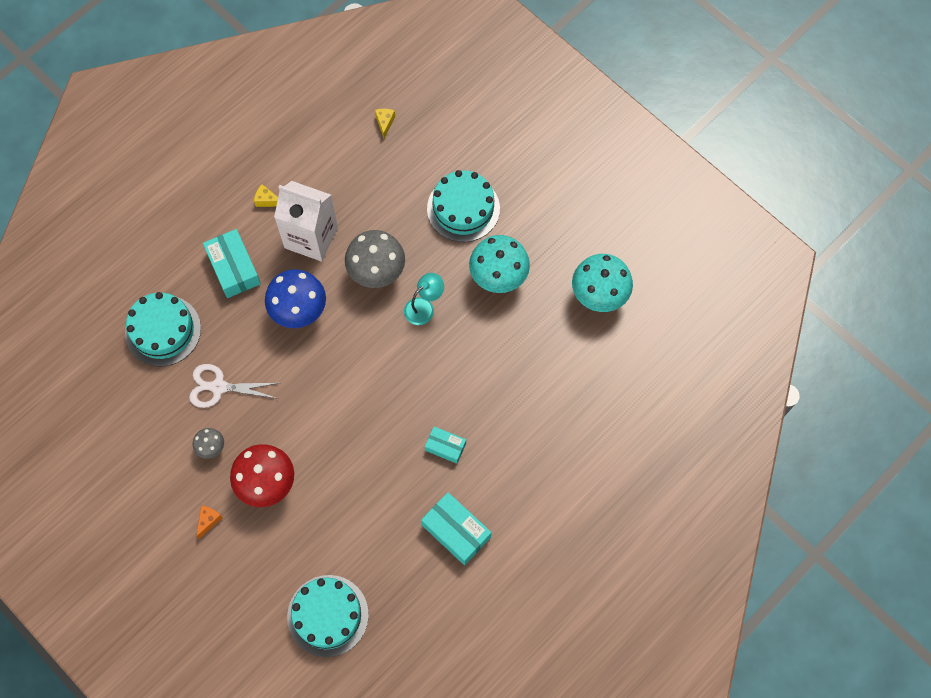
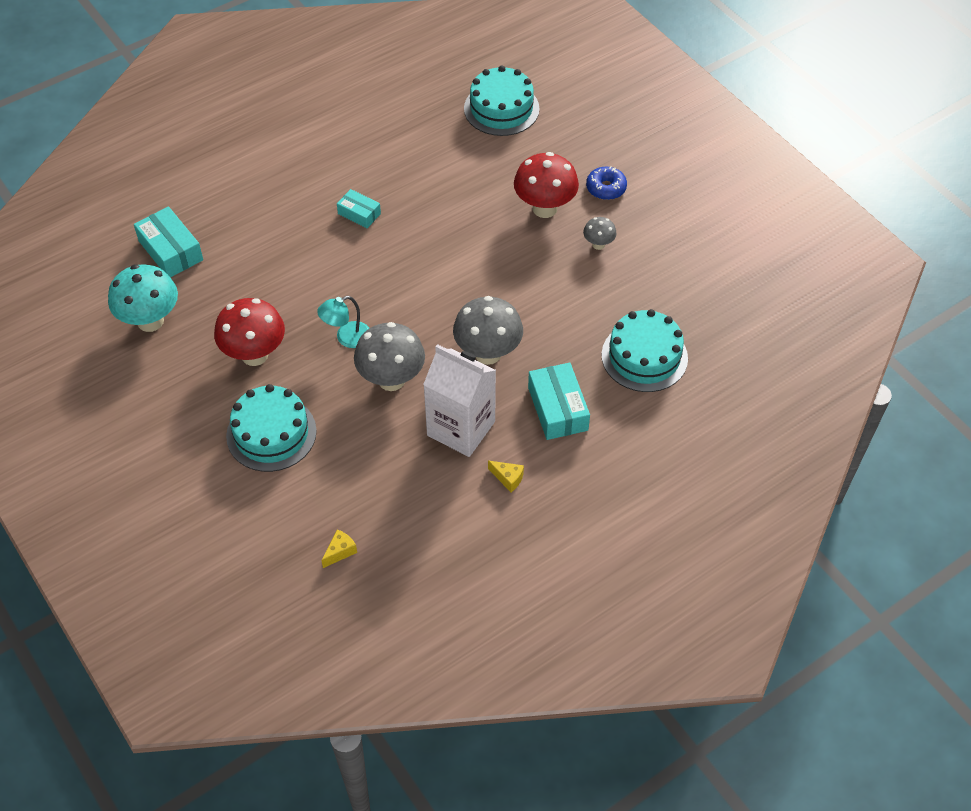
camera: 170 degrees left, 15 degrees down
(208, 521) = (606, 188): orange cheese -> blue donut
(219, 387) = (586, 295): white scissors -> none
(299, 311) = (488, 353): blue mushroom -> grey mushroom
(385, 123) = (340, 552): yellow cheese -> yellow cheese turned 150 degrees counterclockwise
(456, 531) = (367, 150): turquoise box -> turquoise box (171, 250)
(498, 277) = (254, 355): turquoise mushroom -> red mushroom

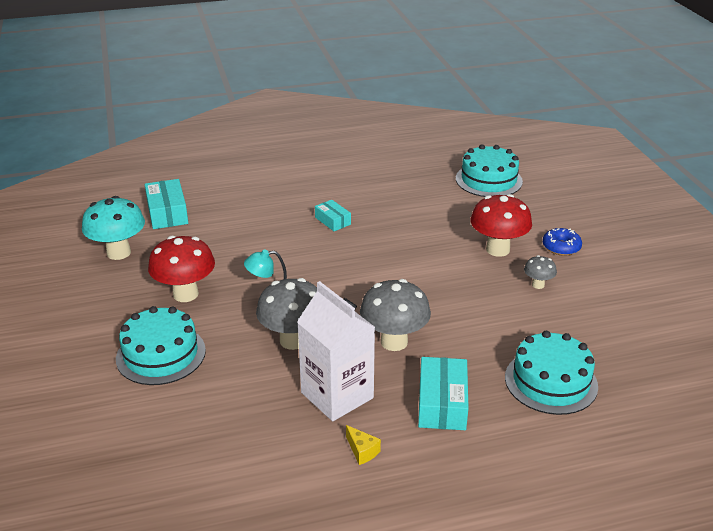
camera: 20 degrees right, 20 degrees down
(340, 552) = (159, 470): yellow cheese -> none

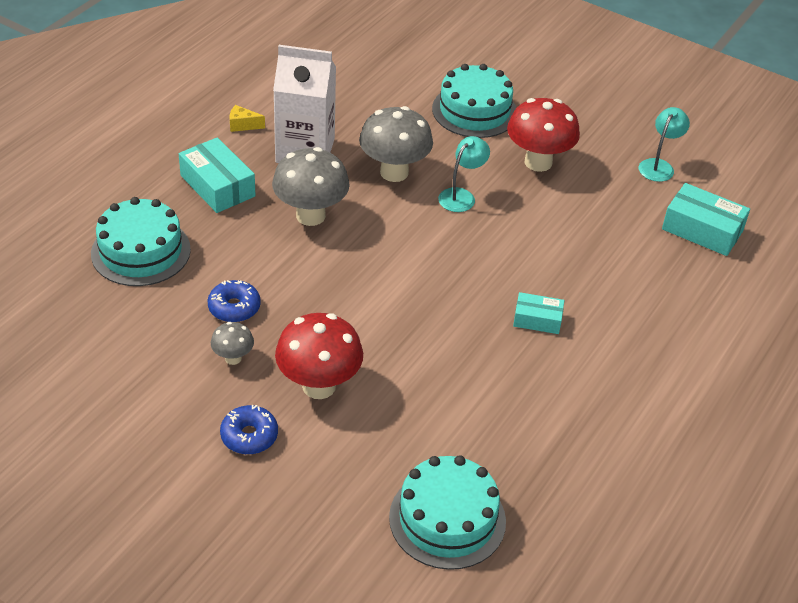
camera: 135 degrees right, 10 degrees up
(119, 253) = (659, 166): turquoise mushroom -> turquoise lamp
(511, 311) = (234, 308): none -> blue donut

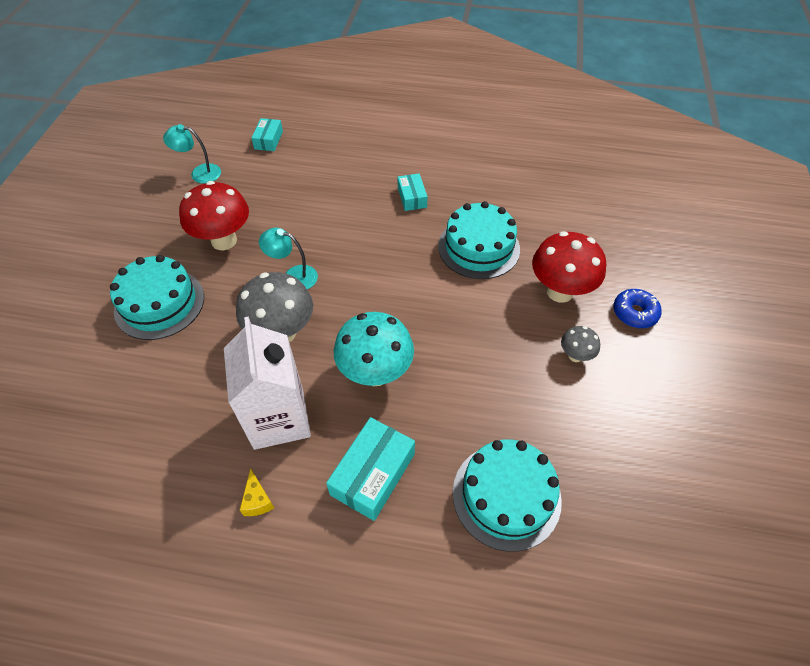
camera: 110 degrees left, 10 degrees up
(234, 308) = (523, 380): blue donut -> none
(310, 216) = (375, 373): grey mushroom -> turquoise mushroom
(447, 519) = (608, 194): turquoise cake -> turquoise cake (478, 247)
(702, 230) = (268, 140): turquoise box -> turquoise box, size x0.61

